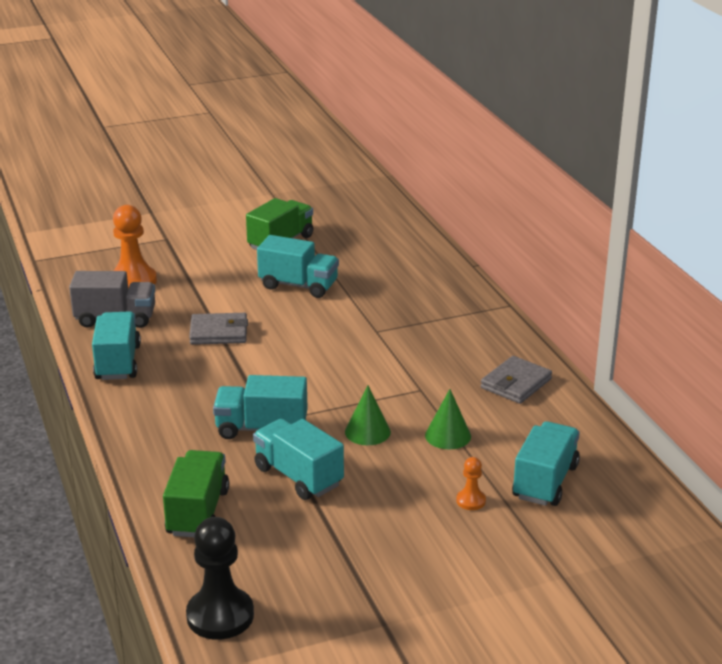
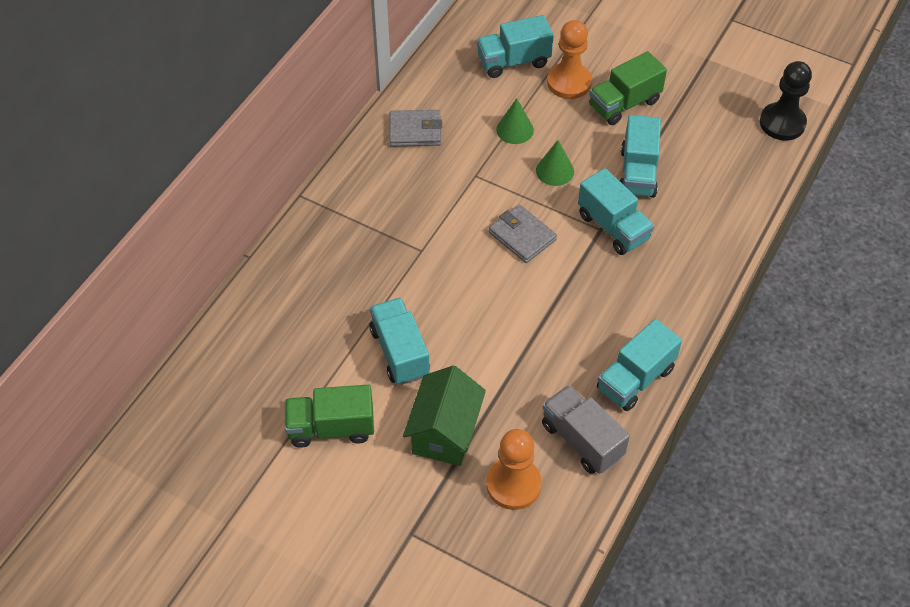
camera: 130 degrees left, 25 degrees up
(198, 512) = (724, 195): green truck -> green truck (624, 104)
(210, 275) = (445, 432): none -> green house
(219, 332) = (527, 348): grey wallet -> grey wallet (522, 236)
(471, 501) = (569, 82): orange pawn -> orange pawn, size x2.05

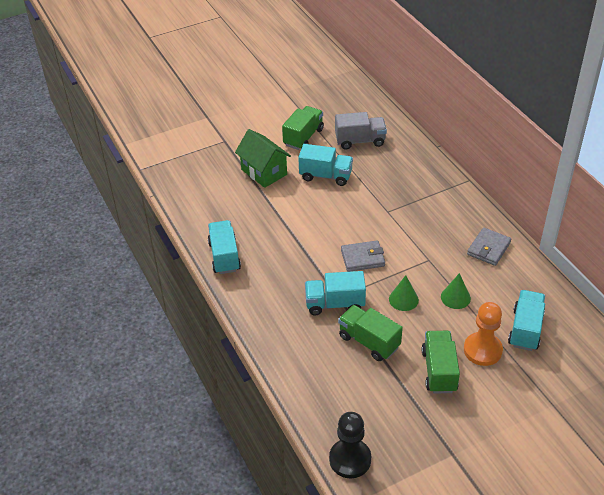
camera: 125 degrees right, 10 degrees down
(513, 484) = (213, 182): orange pawn -> none
(582, 440) = (211, 217): grey truck -> grey truck (360, 141)
(638, 173) = (369, 341): turquoise truck -> green truck

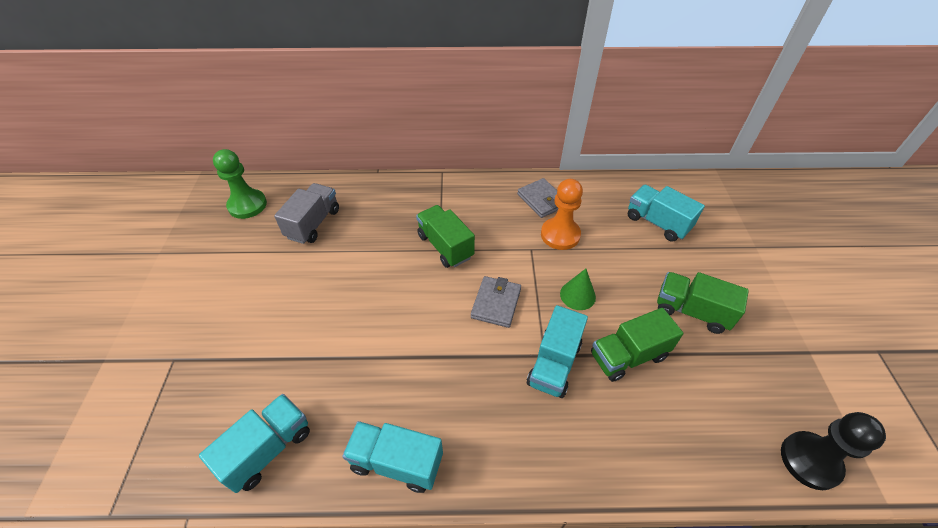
camera: 65 degrees left, 5 degrees up
(264, 172) = (277, 339): green house -> none
(303, 137) = (256, 270): green truck -> green truck (445, 246)
(325, 176) = (340, 278): turquoise truck -> turquoise truck (268, 449)
(350, 104) = (247, 205): none -> green pawn
(455, 297) = (594, 252): green cone -> none
(482, 350) = (673, 264): orange pawn -> orange pawn (560, 235)

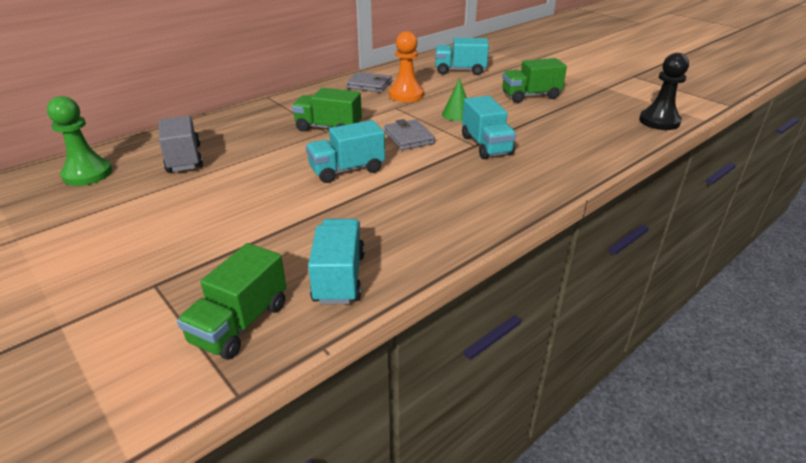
camera: 40 degrees left, 15 degrees down
(396, 462) = (451, 231): turquoise truck -> turquoise truck (347, 170)
(628, 356) = (523, 125): green truck -> green truck (240, 323)

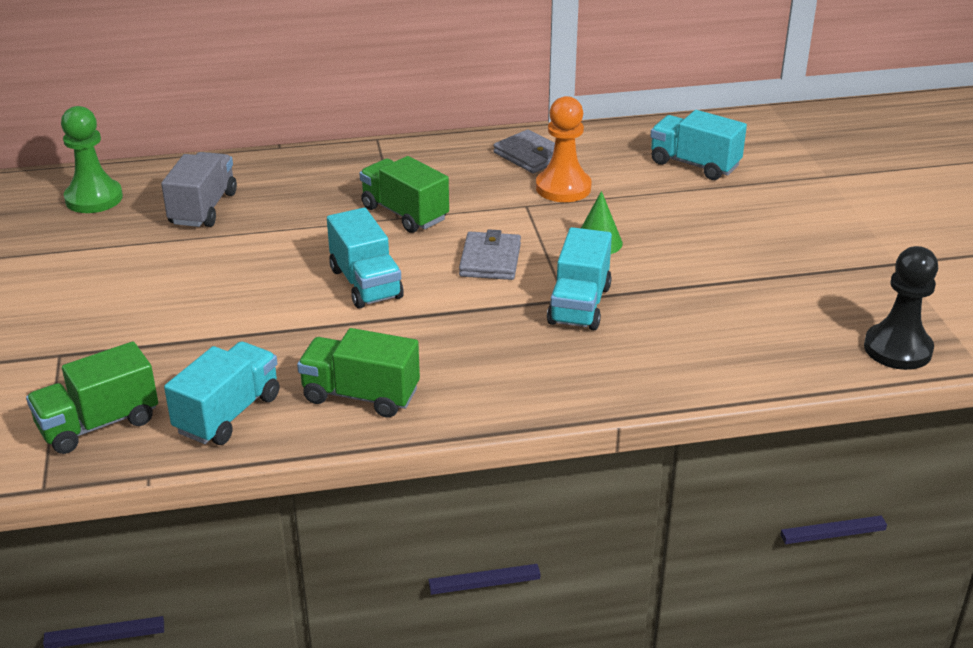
camera: 30 degrees right, 0 degrees up
(347, 170) = (366, 283): turquoise truck -> turquoise truck turned 120 degrees counterclockwise
(530, 96) = (748, 242): green truck -> green truck (360, 395)

